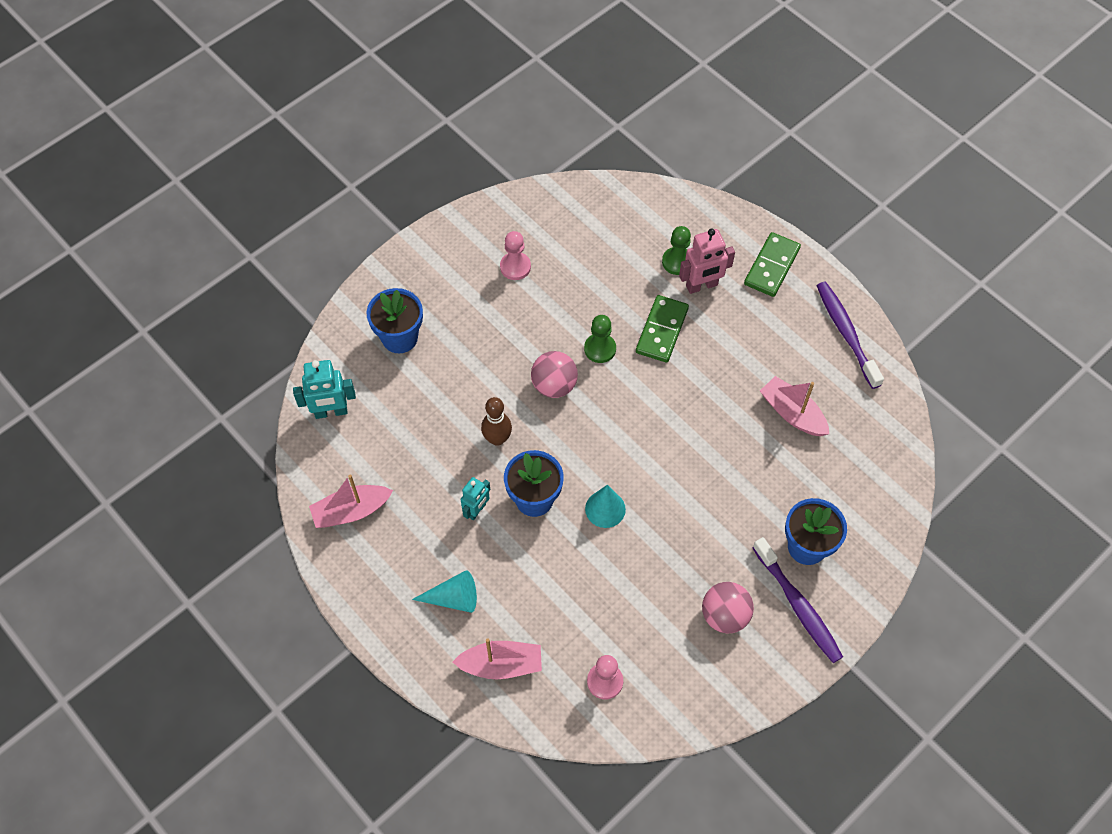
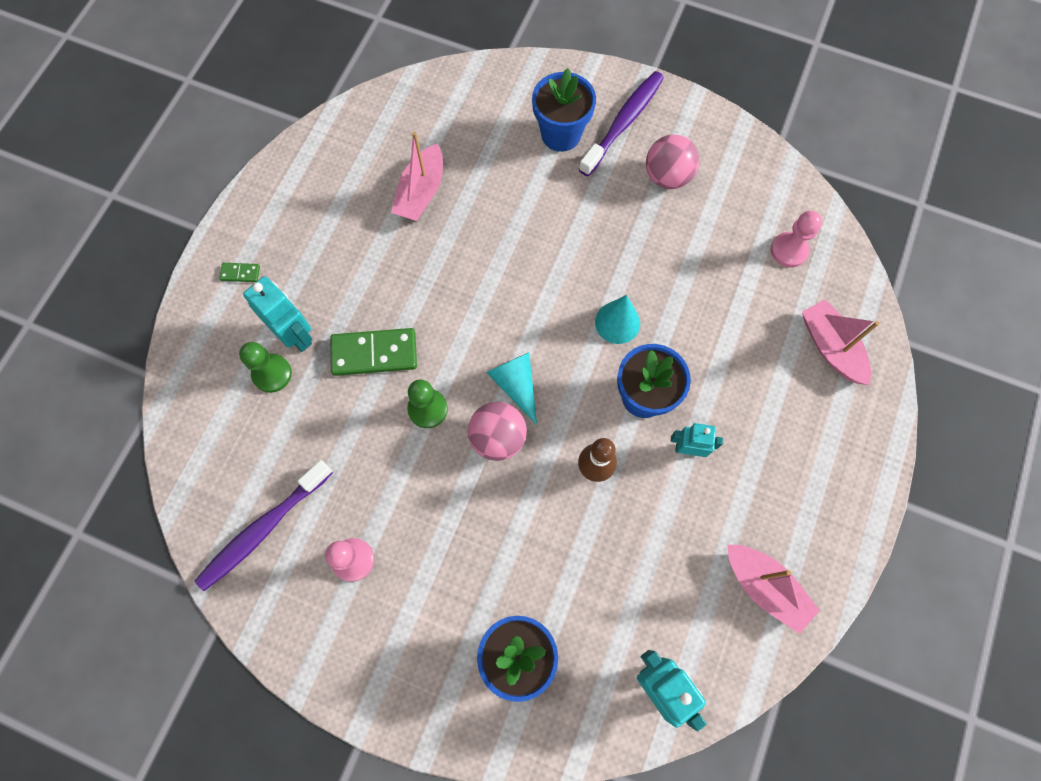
camera: 115 degrees left, 10 degrees up
(453, 598) = (794, 425): turquoise cone -> turquoise cone (515, 385)
(702, 286) = (296, 335): pink robot -> turquoise robot
(772, 266) = (240, 273): green domino -> green domino, size x0.46
(846, 333) = (301, 175): purple toothbrush -> purple toothbrush (263, 529)

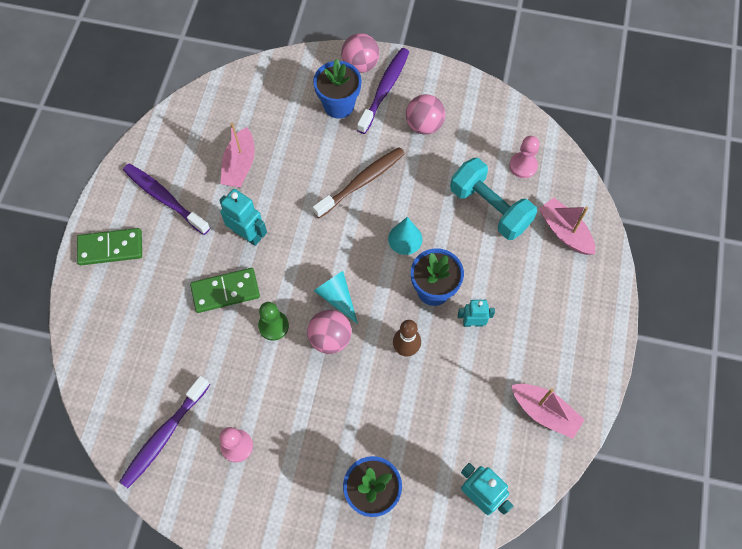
camera: 10 degrees left, 5 degrees down
(240, 273) = (110, 248): green domino -> green domino, size x2.16
(272, 374) = (149, 319): green pawn -> none
(296, 335) = (162, 287): turquoise robot -> turquoise robot (247, 234)
(319, 220) = (164, 198): none -> purple toothbrush
(574, 238) = (362, 182): none -> brown toothbrush
(597, 86) = (360, 64): none -> pink ball
(735, 299) = (490, 208): none -> turquoise dumbbell

